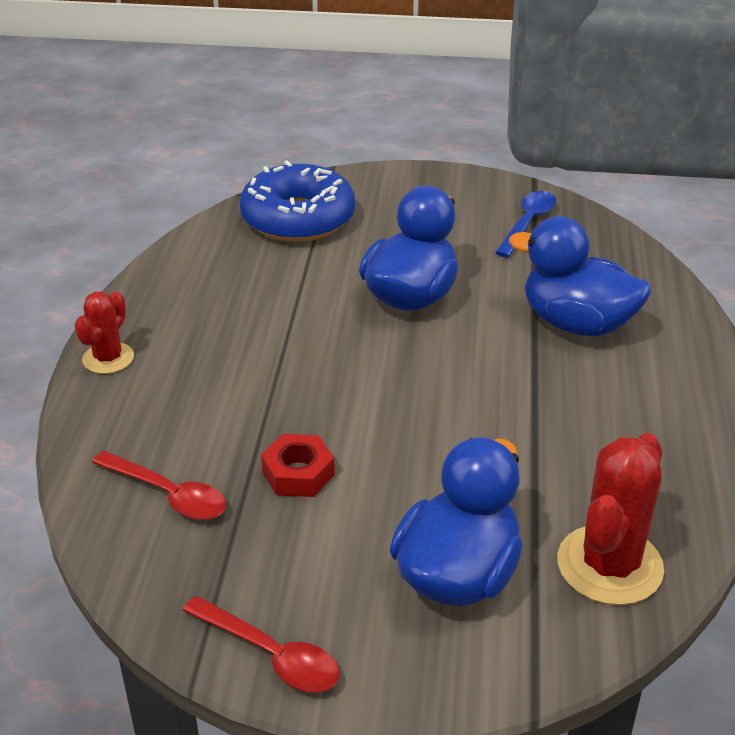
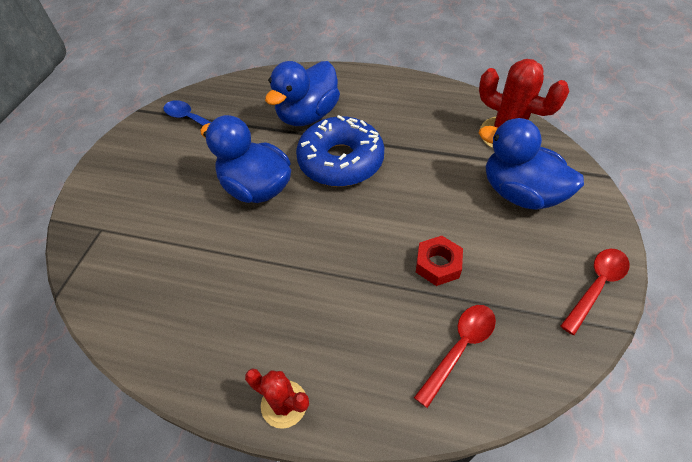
camera: 80 degrees left, 15 degrees up
(298, 218) = (122, 249): blue donut -> blue donut (341, 161)

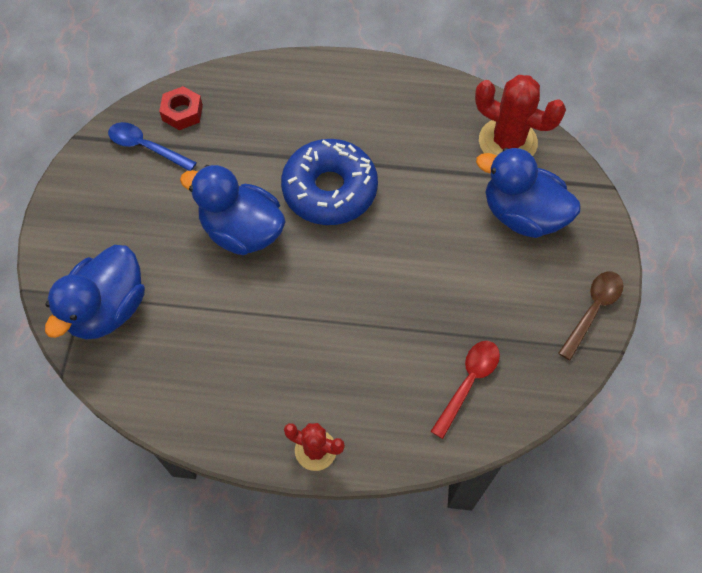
camera: 10 degrees left, 10 degrees up
(307, 115) = (282, 131): blue duck -> blue duck (108, 309)
(438, 264) = (443, 302): red nut -> red nut (182, 112)
(596, 286) = (592, 310): red spoon -> brown spoon

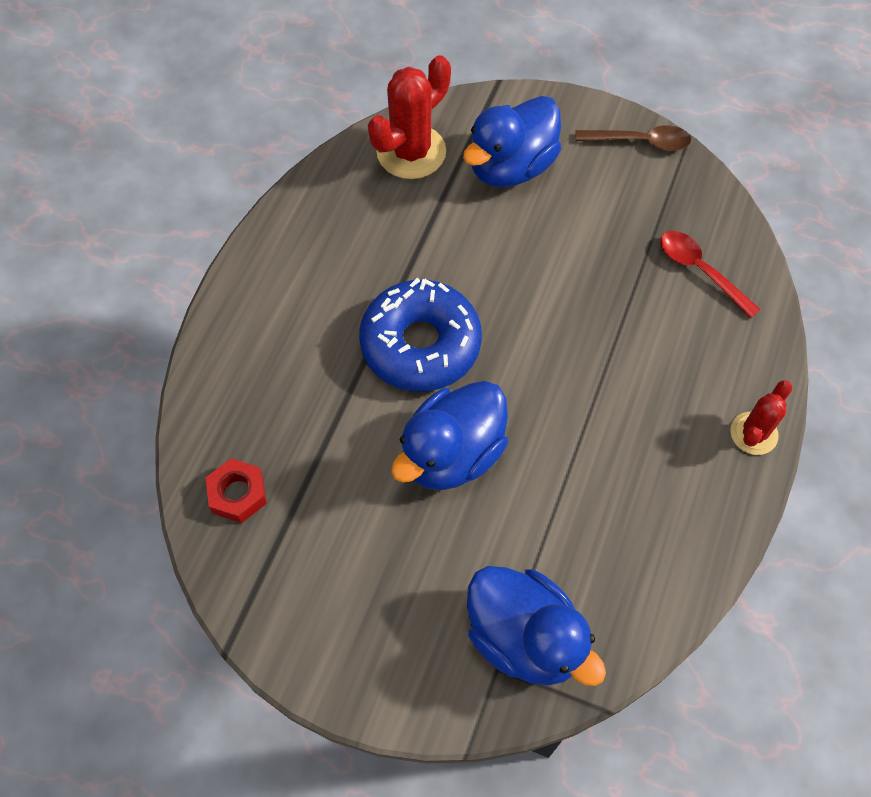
camera: 75 degrees left, 0 degrees up
(146, 147) = (280, 551): blue spoon -> none
(592, 310) = (640, 142): brown spoon -> brown spoon turned 135 degrees clockwise

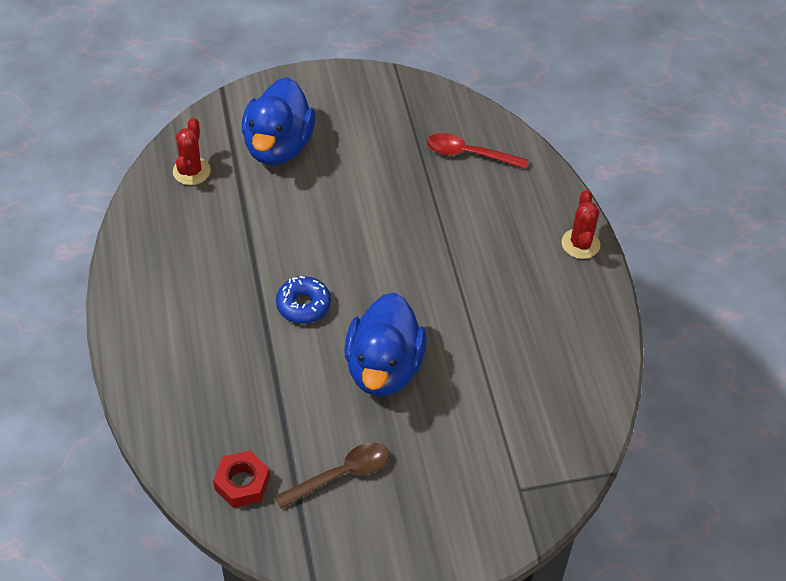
camera: 35 degrees left, 10 degrees down
(411, 152) = (191, 171): red cactus -> red cactus, size x0.59
(420, 344) = (303, 305): blue donut -> blue donut, size x0.51
(525, 638) = (524, 459): blue duck -> none
(640, 142) = (362, 84): brown spoon -> brown spoon (341, 475)

